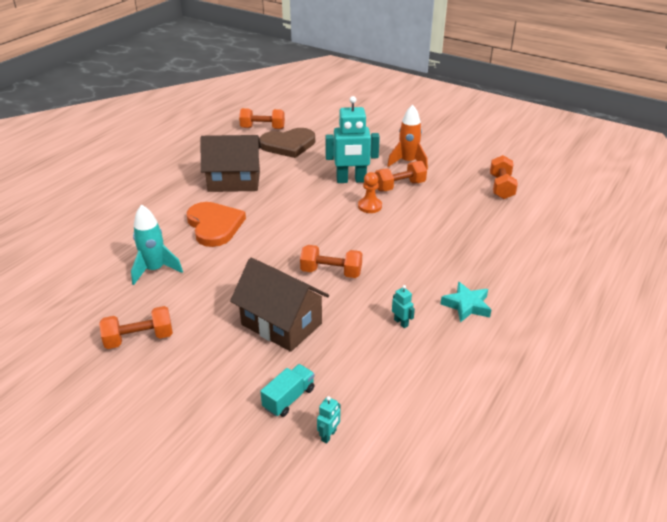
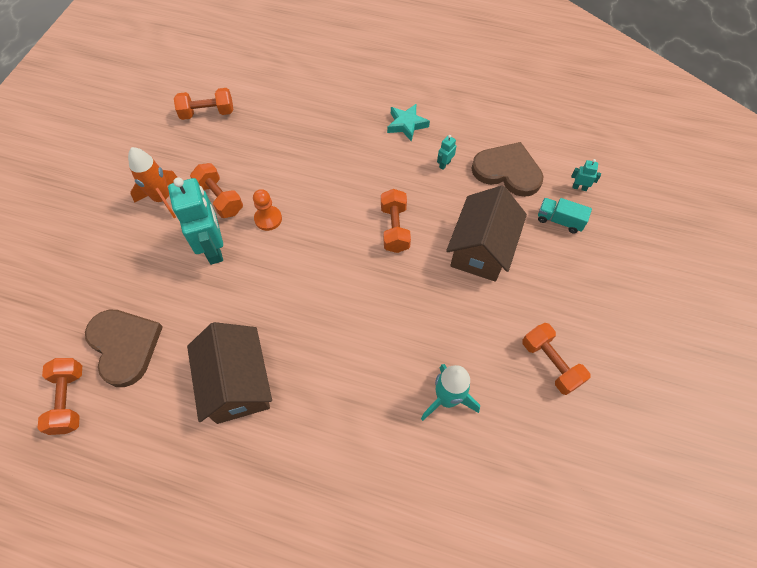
camera: 105 degrees left, 25 degrees up
(214, 226) = (345, 368): orange heart -> none
(376, 373) = (507, 171): none -> brown heart

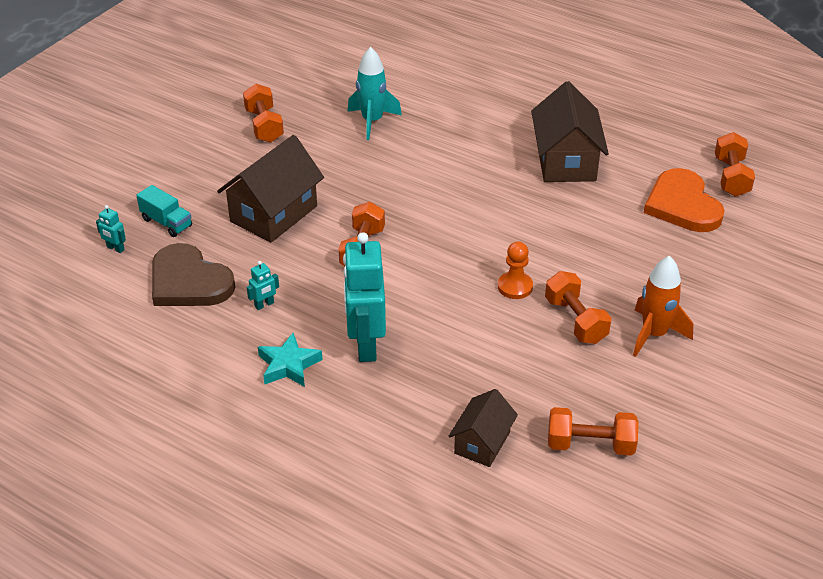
camera: 165 degrees left, 20 degrees down
(124, 346) = (682, 205): brown heart -> orange heart
(214, 248) = (585, 269): turquoise robot -> turquoise robot (365, 345)
(273, 101) = (482, 443): none -> brown house

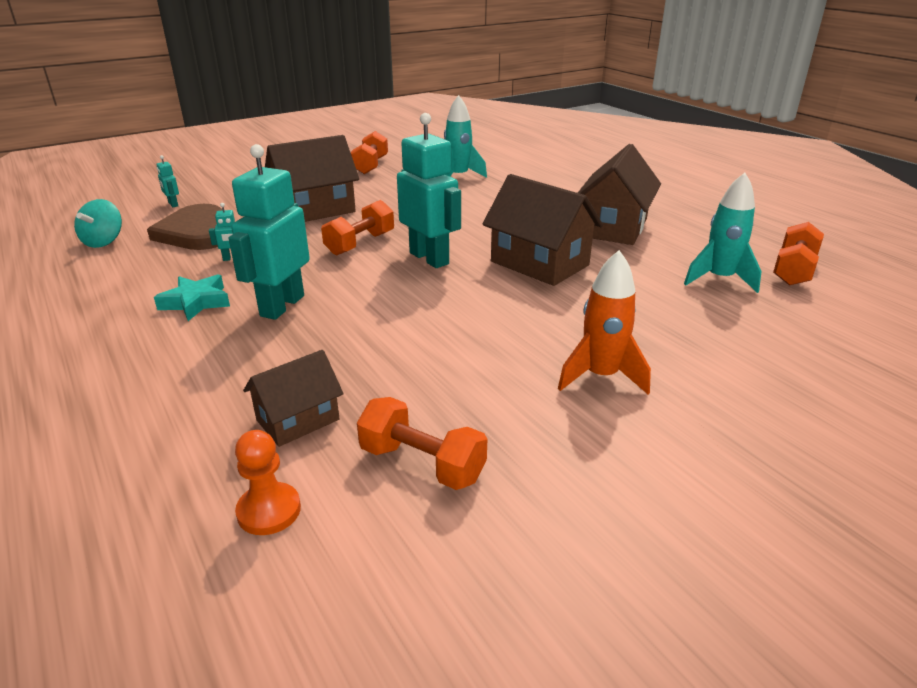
camera: 25 degrees right, 10 degrees down
(109, 322) = (104, 241): none -> turquoise spinning top
(166, 222) = (229, 199): turquoise truck -> none
(439, 250) = (429, 258): none -> turquoise robot
(515, 287) = (476, 299): orange pawn -> orange pawn (269, 511)
(535, 228) = (539, 263): none -> brown house
(575, 320) = (516, 341): orange dumbbell -> none
(682, 205) = (719, 279): orange heart -> turquoise rocket

